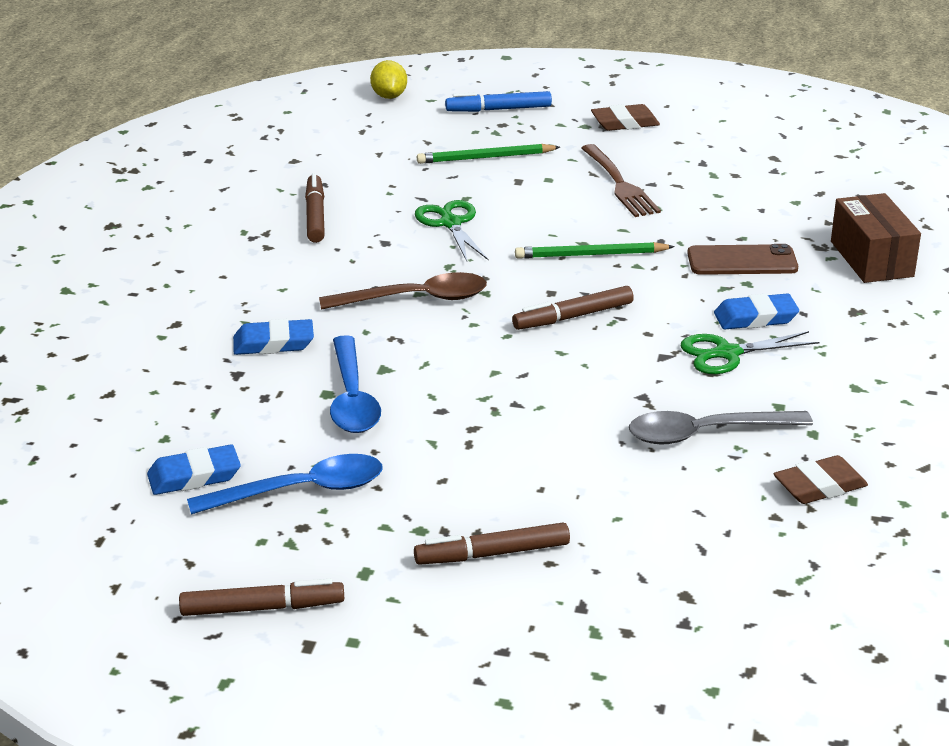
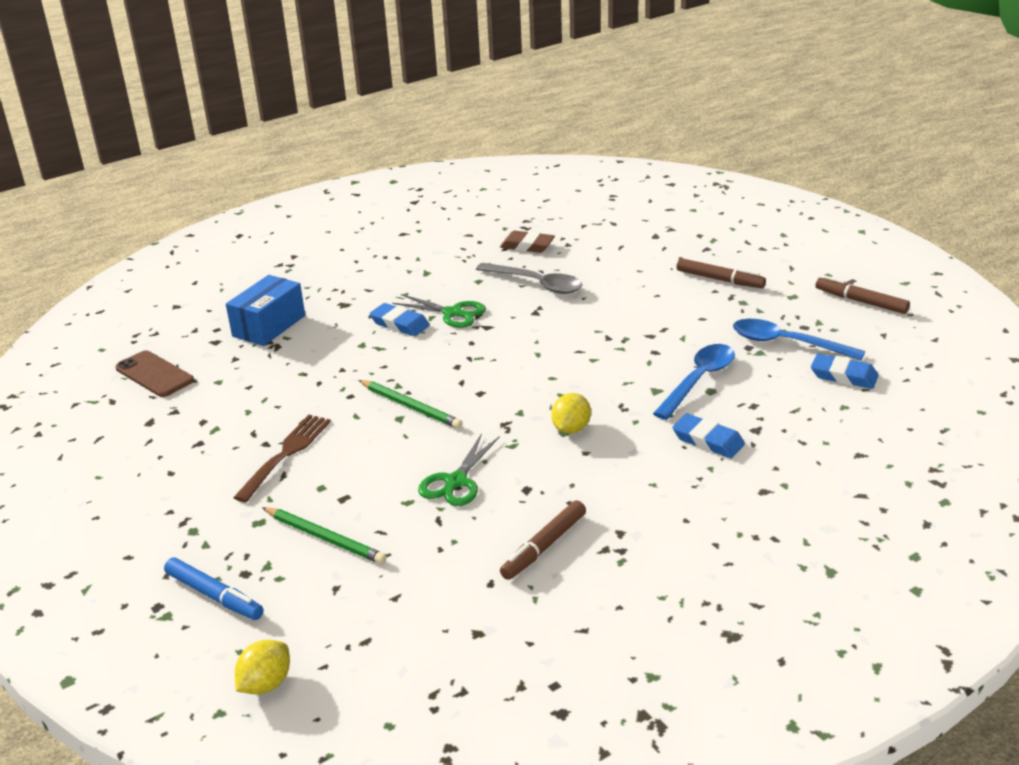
camera: 135 degrees left, 0 degrees up
(416, 299) = (571, 429): brown spoon -> yellow lemon
(573, 317) = (495, 370): brown marker -> none
(625, 123) = (162, 515): brown eraser -> none
(742, 261) = (336, 358): brown phone -> brown phone (154, 374)
(871, 259) = (269, 326): brown box -> blue box

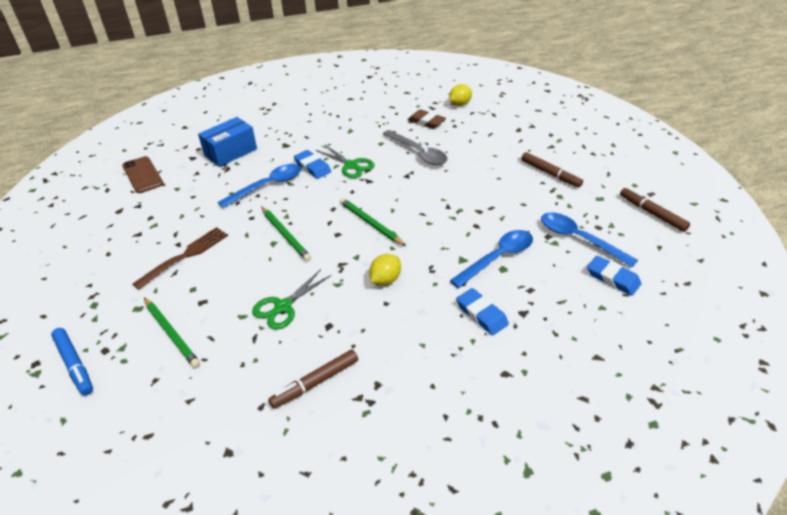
camera: 15 degrees right, 10 degrees up
(266, 684) = (61, 456): yellow lemon -> yellow lemon (460, 104)
(350, 356) = (268, 186): none -> blue spoon
(517, 373) = (370, 223): none -> green pencil

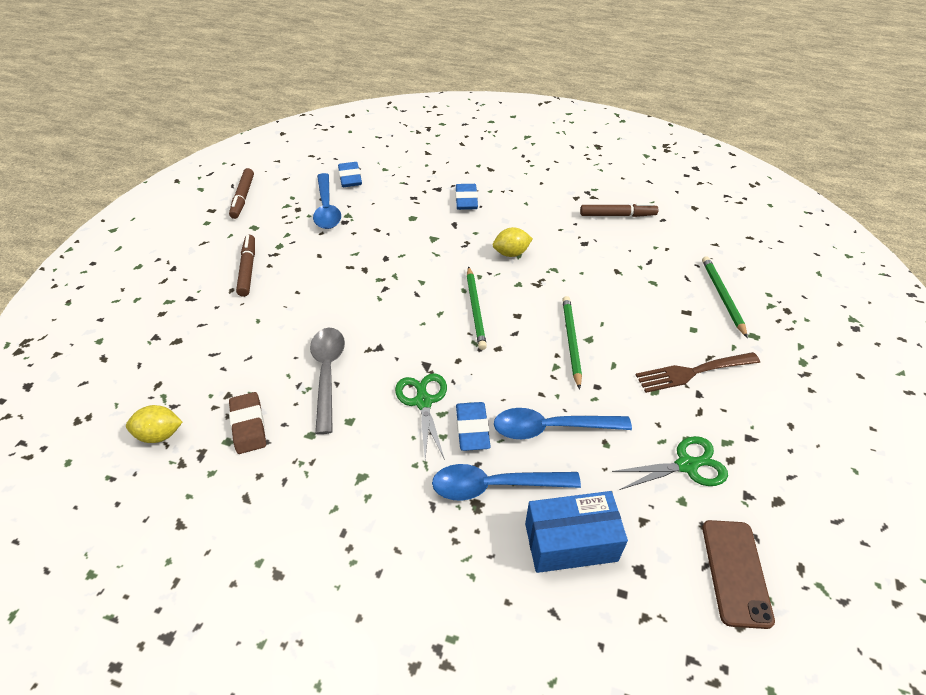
camera: 145 degrees left, 5 degrees up
(75, 364) = (815, 310): blue marker -> none
(283, 307) = (613, 273): green scissors -> green scissors (686, 465)
(498, 258) = (405, 226): blue spoon -> blue spoon (494, 485)

